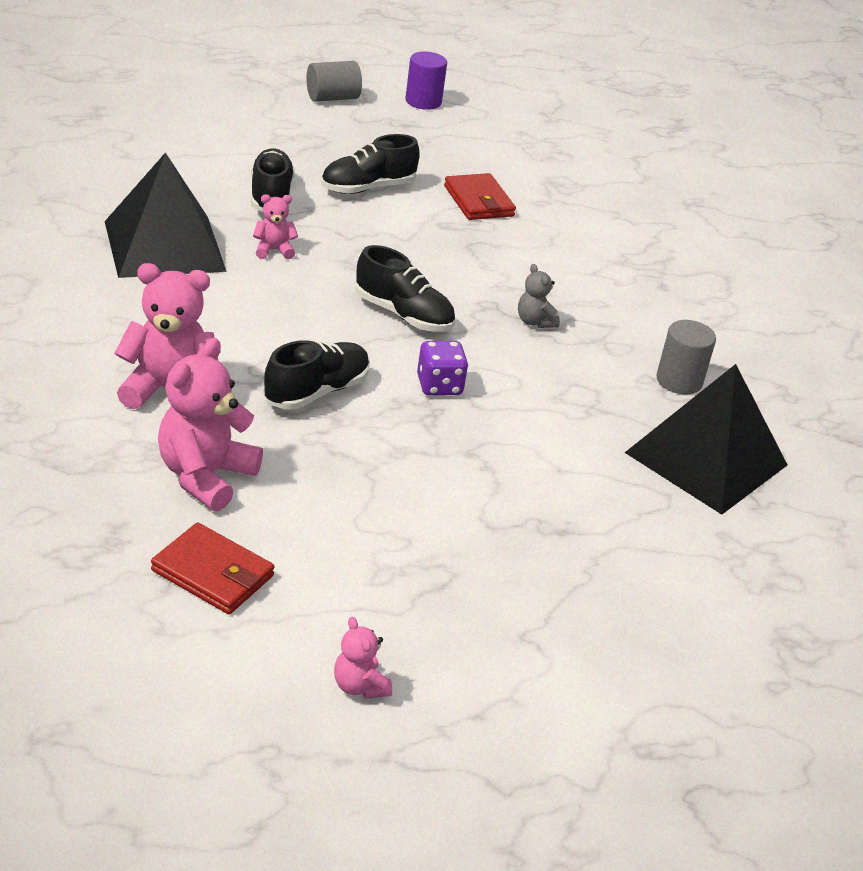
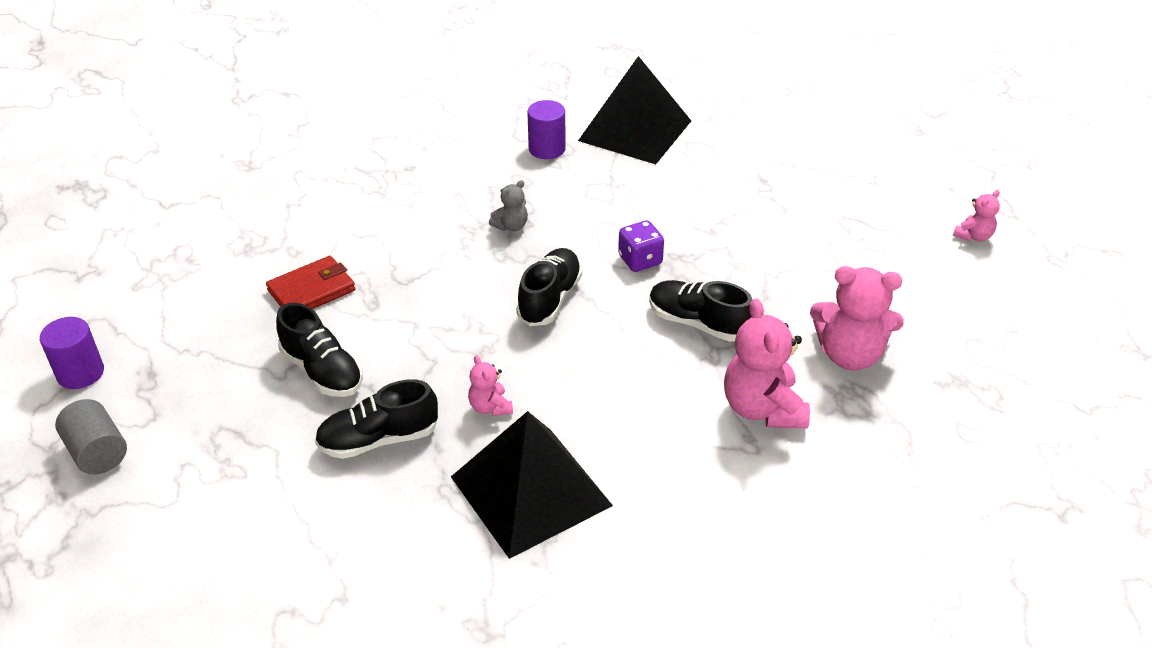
camera: 100 degrees left, 5 degrees up
(213, 573) = (942, 321): red wallet -> none
(679, 381) = (547, 149): grey cylinder -> purple cylinder

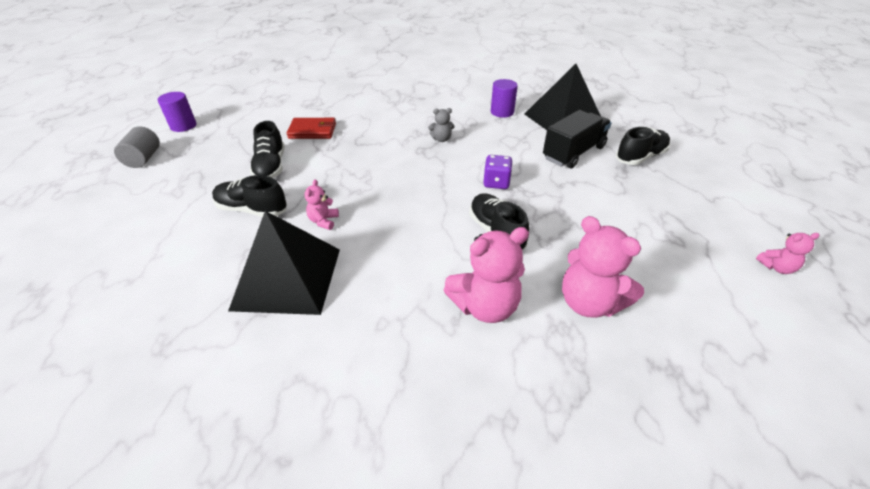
camera: 35 degrees right, 0 degrees up
(550, 299) = (421, 181): black shoe -> black shoe (640, 157)
(689, 178) = (573, 153): none -> black truck
(762, 408) = (485, 306): pink teddy bear -> pink teddy bear turned 135 degrees counterclockwise

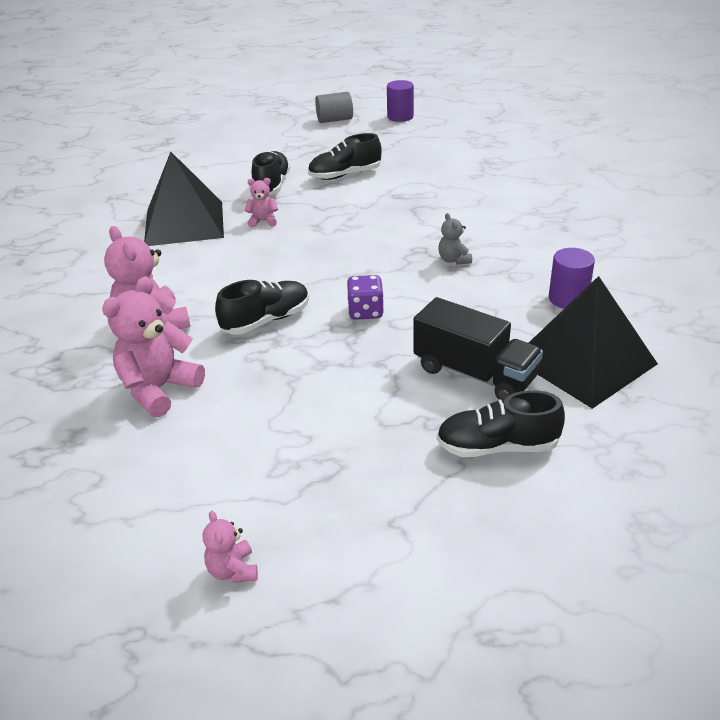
camera: 80 degrees right, 5 degrees down
(312, 131) = (427, 178): red wallet -> none
(640, 157) = (497, 447): black shoe -> black shoe turned 135 degrees clockwise

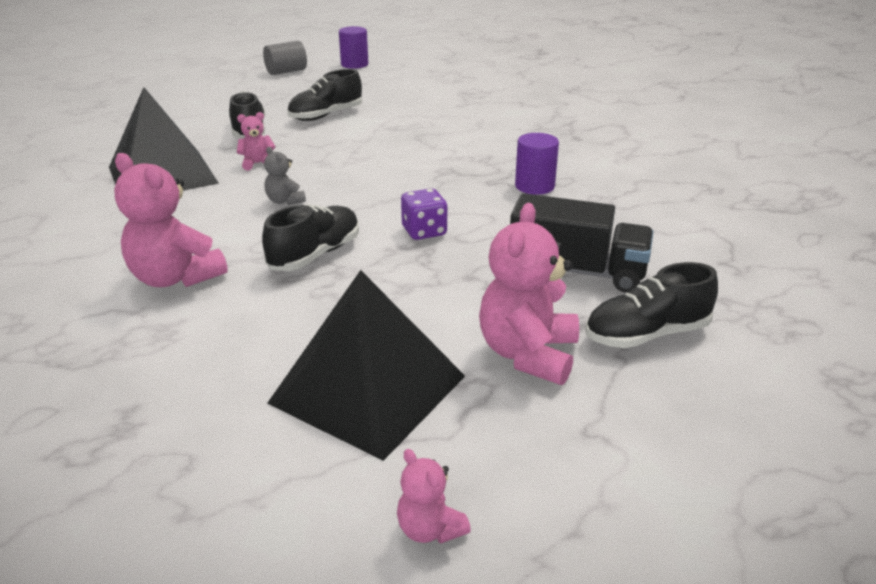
camera: 20 degrees left, 5 degrees down
(159, 389) = (219, 344): pink teddy bear -> pink teddy bear (528, 354)
(454, 260) = (487, 175): grey teddy bear -> grey teddy bear (285, 201)
(568, 299) = (621, 194): purple cylinder -> purple cylinder (534, 186)
(584, 361) = (674, 244): black pyramid -> black pyramid (368, 389)

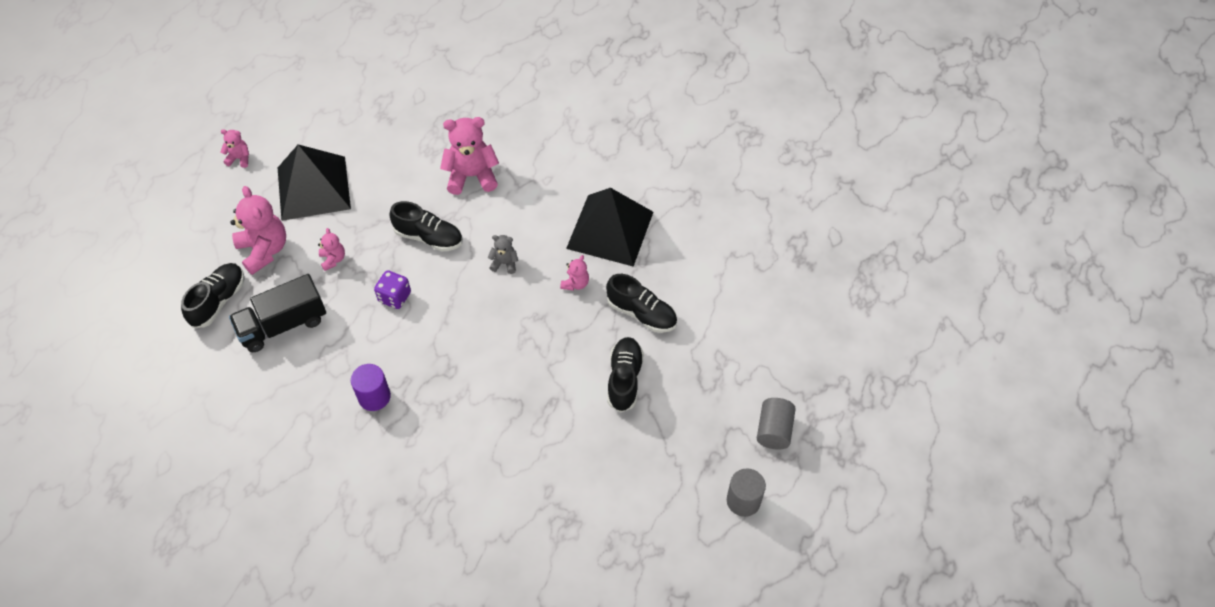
camera: 135 degrees right, 25 degrees up
(315, 255) = (429, 237): black shoe -> black shoe turned 60 degrees counterclockwise
(354, 64) = (743, 501): purple cylinder -> grey cylinder
(447, 294) = (333, 259): none -> pink teddy bear

